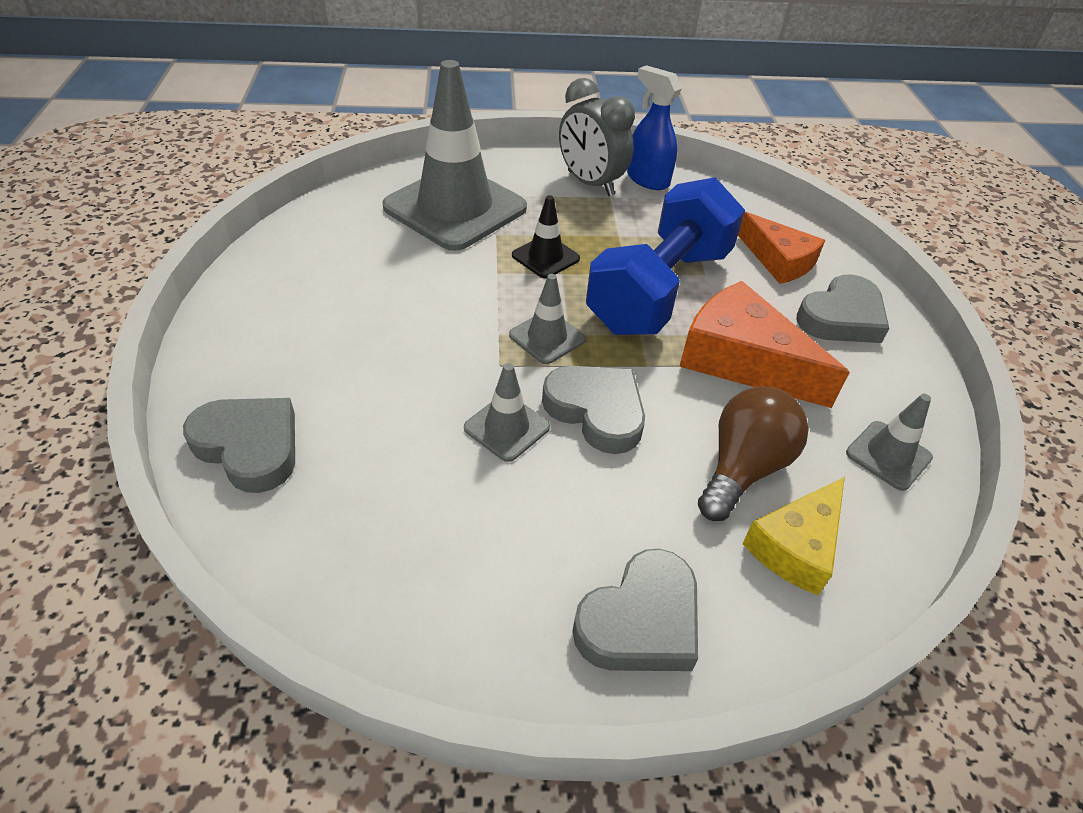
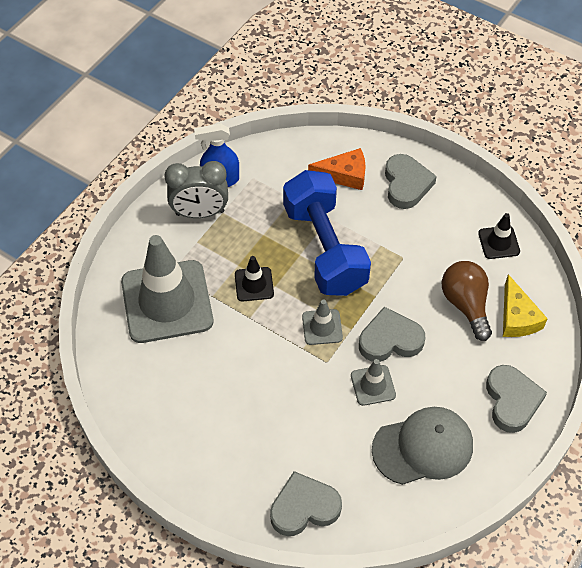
camera: 50 degrees left, 10 degrees up
(451, 538) = (423, 447): none -> grey cap
(742, 360) = (402, 252): orange cheese -> none
(888, 455) = (498, 242): grey traffic cone -> black traffic cone

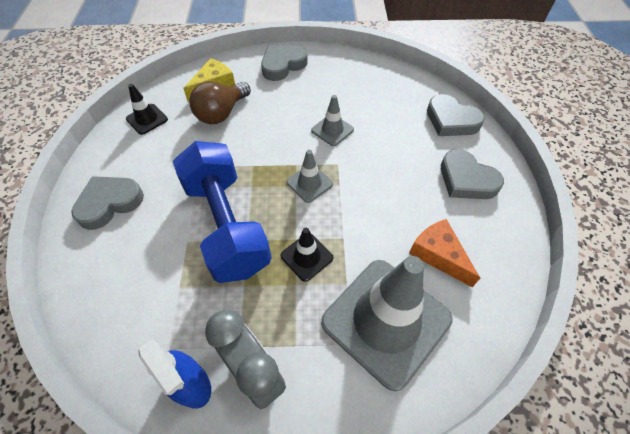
camera: 125 degrees left, 0 degrees up
(324, 248) = (227, 225): blue dumbbell -> blue dumbbell turned 60 degrees counterclockwise
(344, 175) = (120, 259): orange cheese -> orange cheese (438, 255)
(390, 340) = (286, 139): grey heart -> grey heart (466, 180)
(423, 447) = (353, 88): grey cap -> none

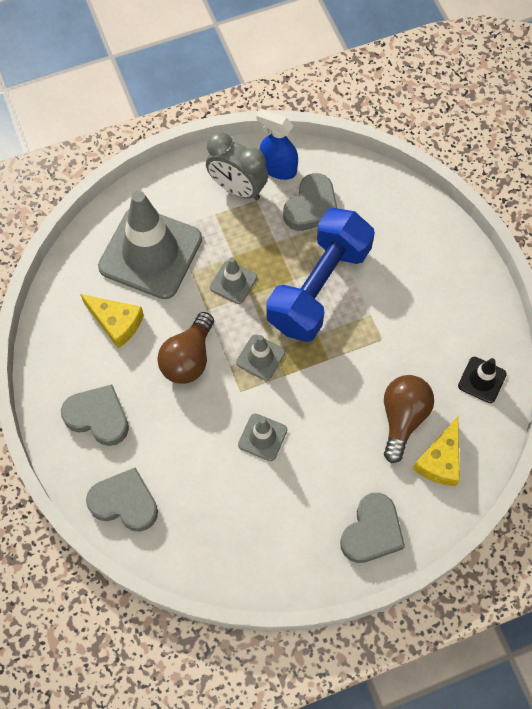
camera: 160 degrees right, 10 degrees up
(109, 203) = (441, 272): grey heart -> grey heart (311, 207)
(227, 225) = (318, 287): blue dumbbell -> blue dumbbell turned 75 degrees clockwise
(306, 257) = (233, 282): black traffic cone -> grey traffic cone
(374, 201) = (188, 358): none -> brown light bulb
(438, 255) = (116, 322): orange cheese -> yellow cheese

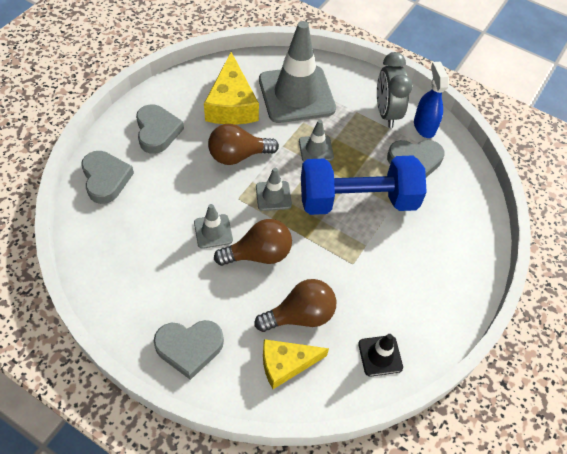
camera: 50 degrees right, 10 degrees down
(116, 322) = (232, 104): yellow cheese -> yellow cheese, size x1.52
(316, 412) = (259, 254): none -> brown light bulb

